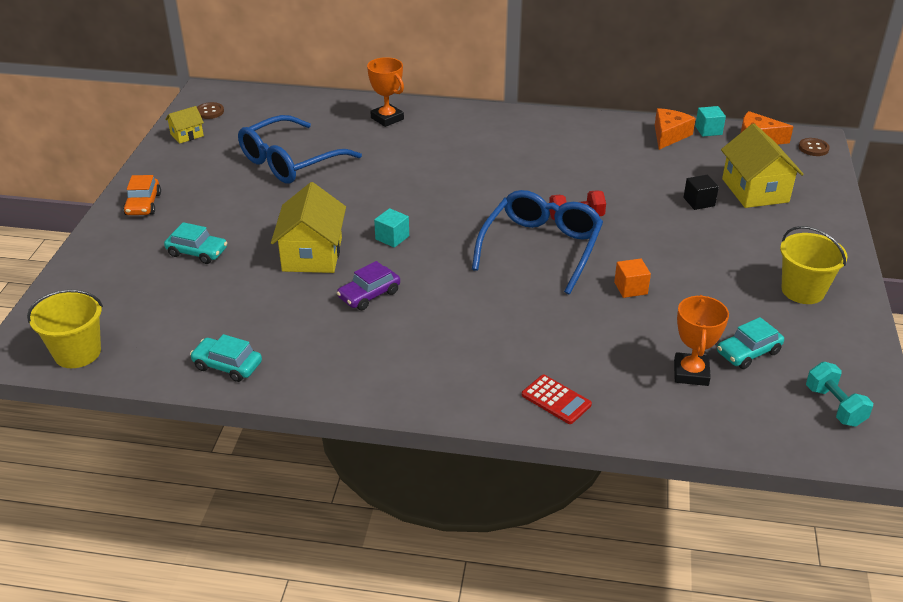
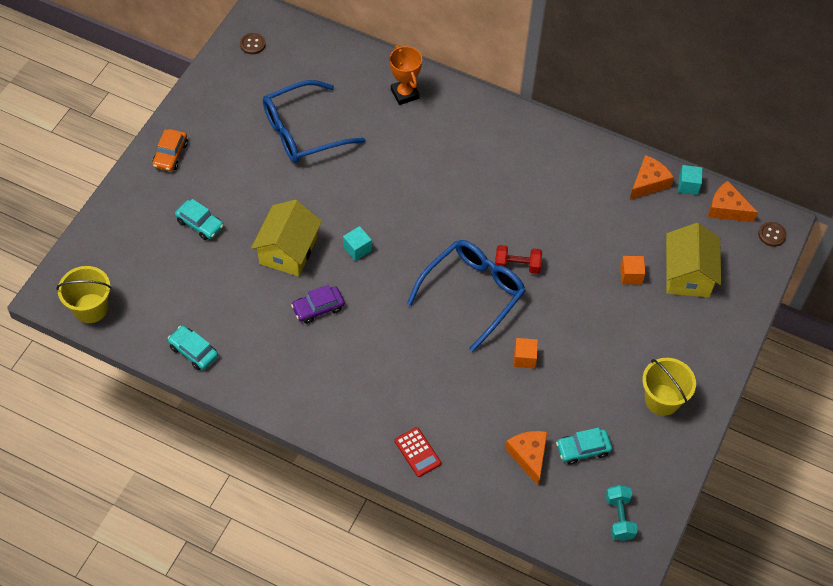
camera: 15 degrees right, 20 degrees up
(187, 135) = (225, 72): yellow house -> none
(691, 373) = (529, 456): orange trophy -> orange cheese
(699, 202) = (631, 275): black cube -> orange cube

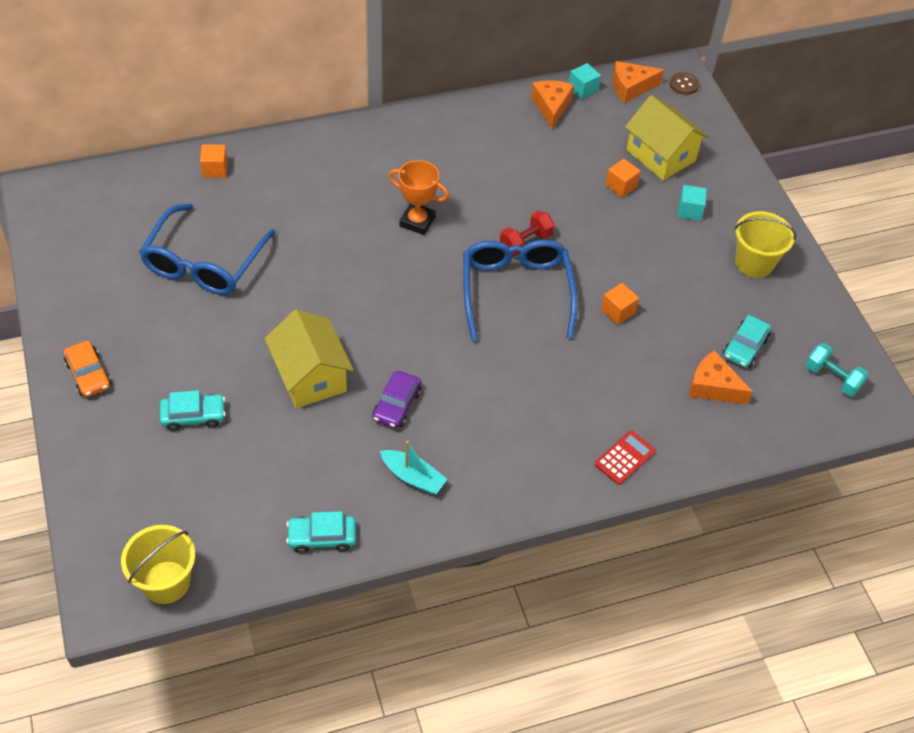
camera: 45 degrees left, 5 degrees down
(252, 44) = (64, 219): brown button -> none
(280, 359) = (413, 477): none -> turquoise boat
(357, 249) = (373, 328): turquoise cube -> turquoise cube (689, 210)
(374, 72) = (215, 169): none -> orange cube
(405, 94) = (265, 169): orange trophy -> orange trophy (417, 221)
(417, 452) = (624, 458): red calculator -> red calculator turned 60 degrees counterclockwise

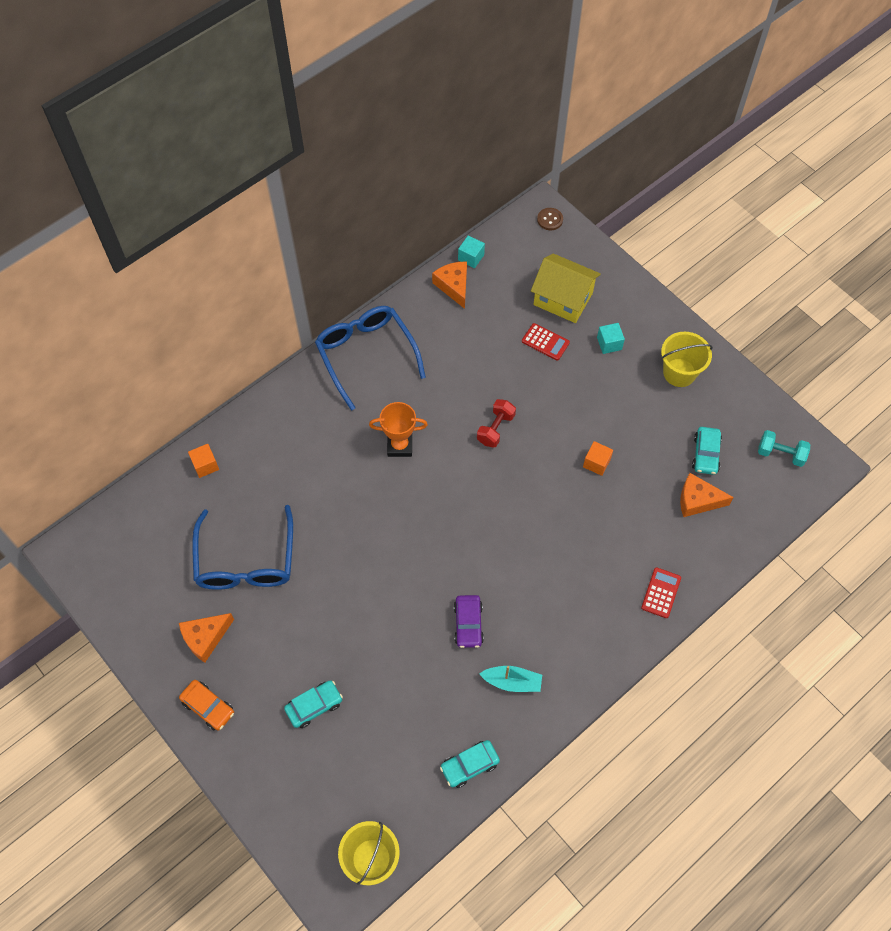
camera: 20 degrees left, 10 degrees up
(310, 376) = (388, 628): yellow house -> none
(516, 292) = (510, 479): blue glasses -> blue glasses (366, 355)
(621, 186) = (545, 342): orange cube -> red calculator
(631, 87) = (509, 240): orange cheese -> orange cheese (205, 638)

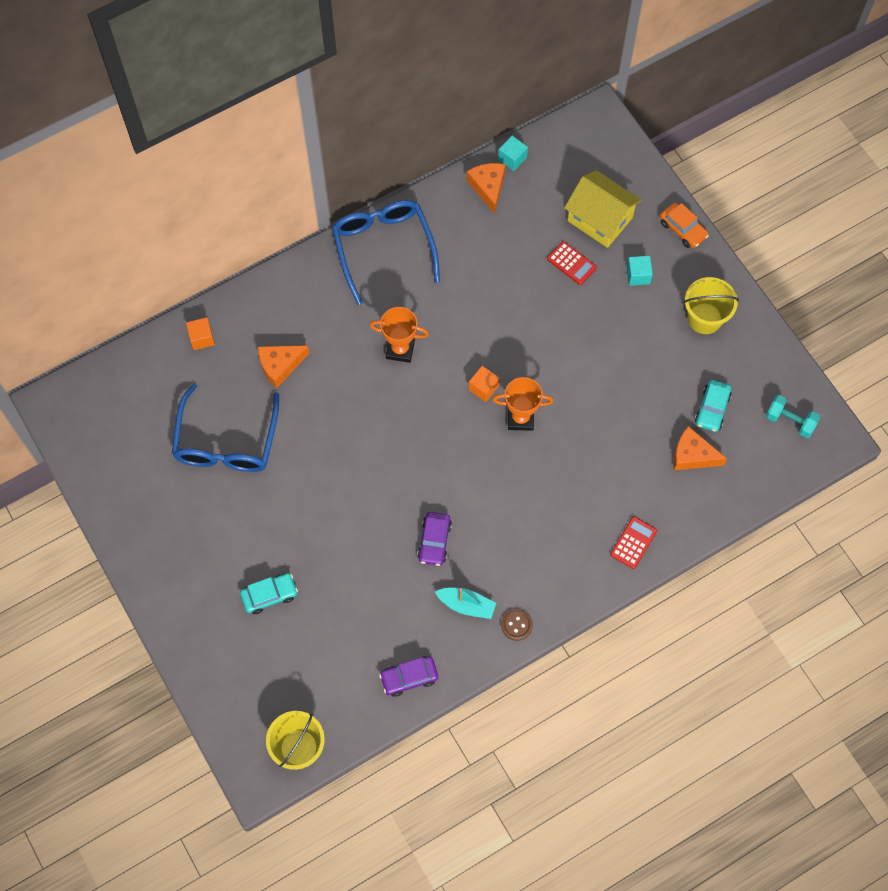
camera: 10 degrees right, 5 degrees up
(205, 638) = (175, 511): orange cheese -> orange cheese (280, 366)
(208, 707) = (167, 579): orange car -> orange car (683, 229)
(469, 765) = (409, 677): turquoise car -> purple car
(495, 429) = (501, 347): red dumbbell -> none
(527, 492) = (520, 418): none -> orange trophy
(550, 220) = (604, 129): brown button -> brown button (516, 625)
(596, 463) = (597, 400): orange cube -> orange cube (483, 388)

